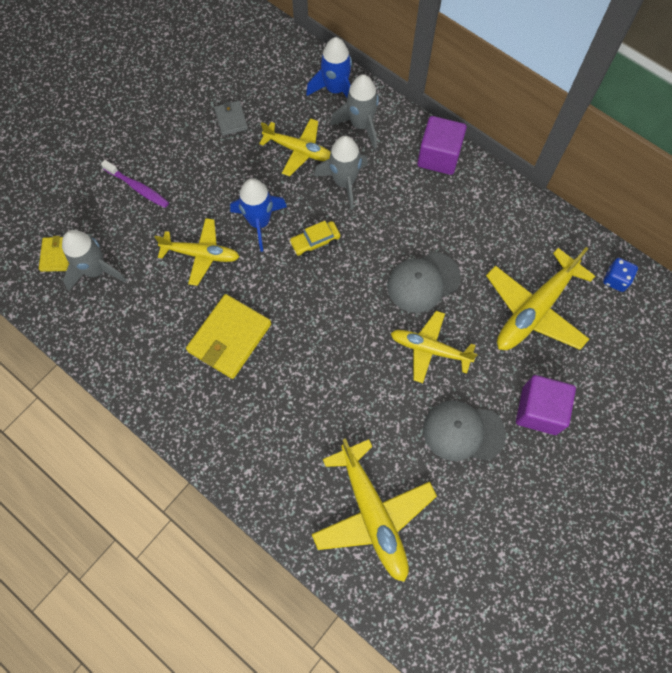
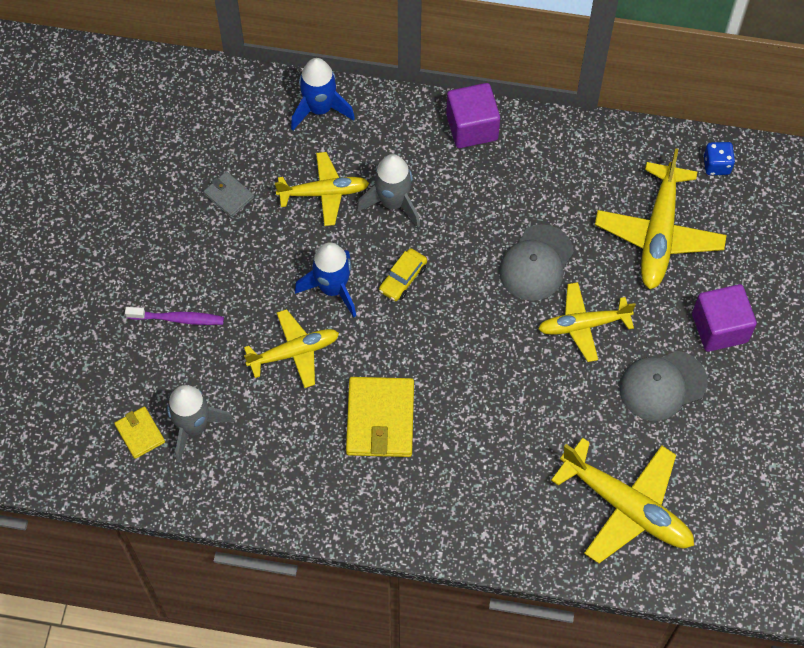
camera: 30 degrees left, 5 degrees down
(360, 125) = (370, 134): grey rocket -> none

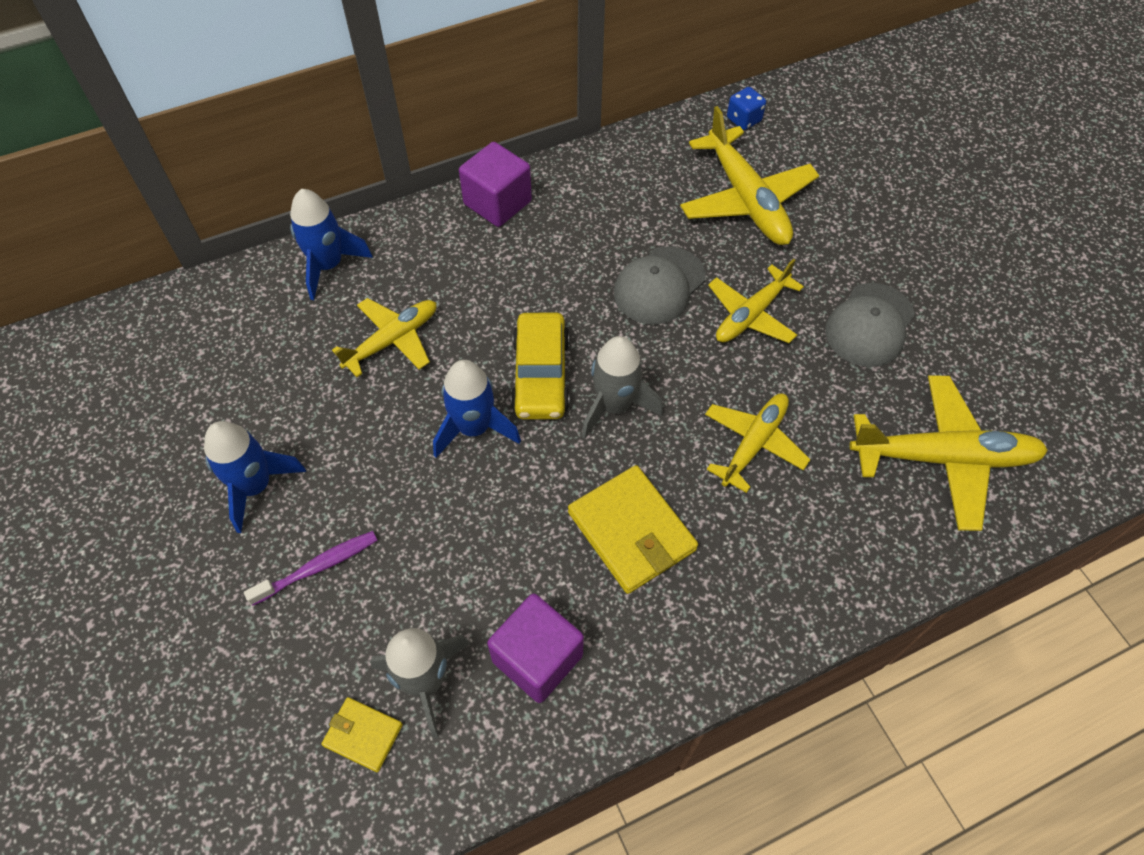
camera: 35 degrees left, 5 degrees down
(174, 242) = (255, 486): none -> blue rocket
(229, 196) = (287, 401): grey wallet -> none
(294, 352) = (482, 520): yellow plane -> yellow plane (753, 444)
(392, 203) = (473, 310): grey rocket -> grey rocket (614, 406)
(403, 278) = (540, 375): yellow car -> yellow car, size x1.68
(536, 263) = (659, 285): grey cap -> grey cap turned 45 degrees clockwise
(719, 328) = (870, 246): purple cube -> purple cube (537, 658)

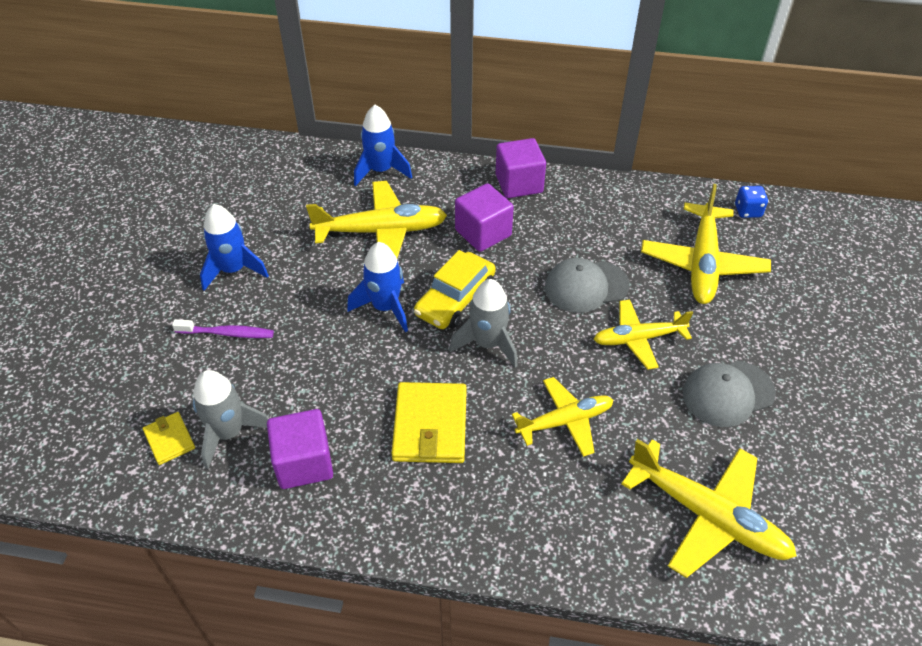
camera: 35 degrees right, 10 degrees down
(392, 341) = (381, 231): yellow plane -> yellow plane, size x1.53
(507, 281) = (483, 233): none -> purple cube

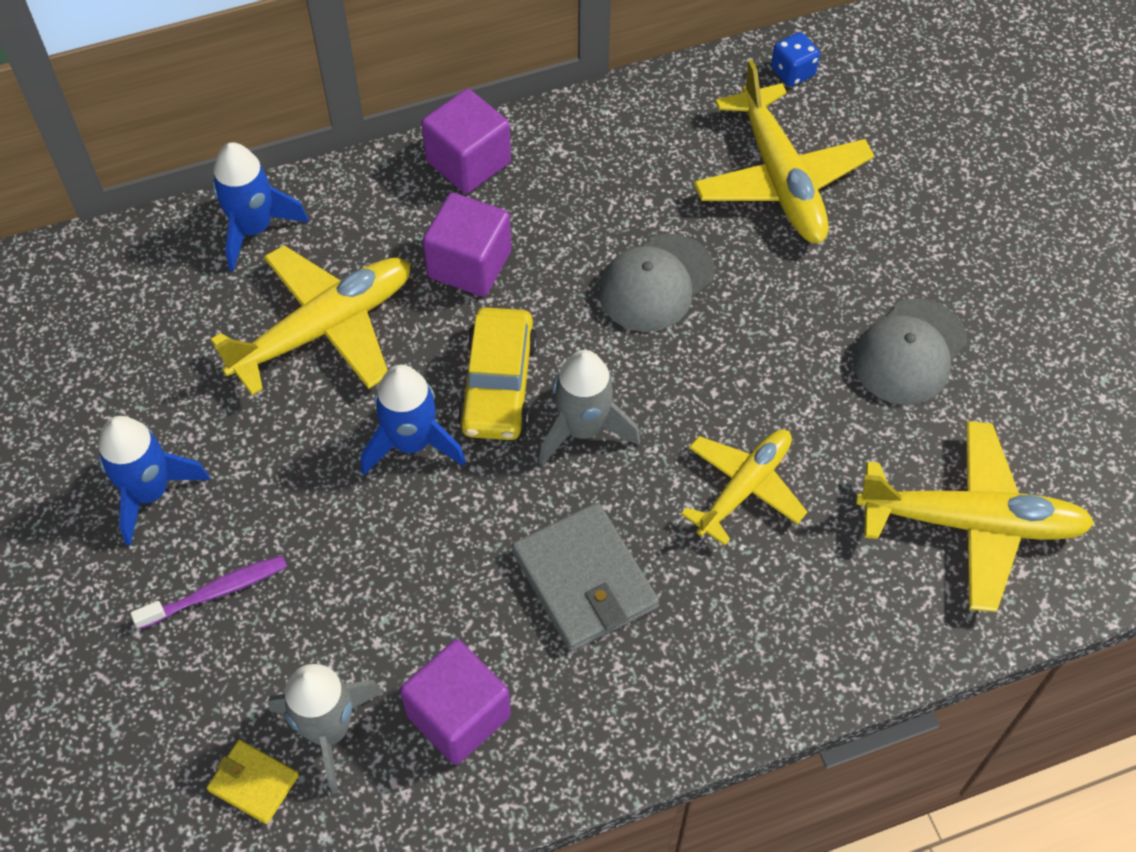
camera: 30 degrees left, 10 degrees up
(430, 425) = (584, 580): yellow wallet -> grey wallet
(638, 339) = (765, 328): yellow plane -> none

